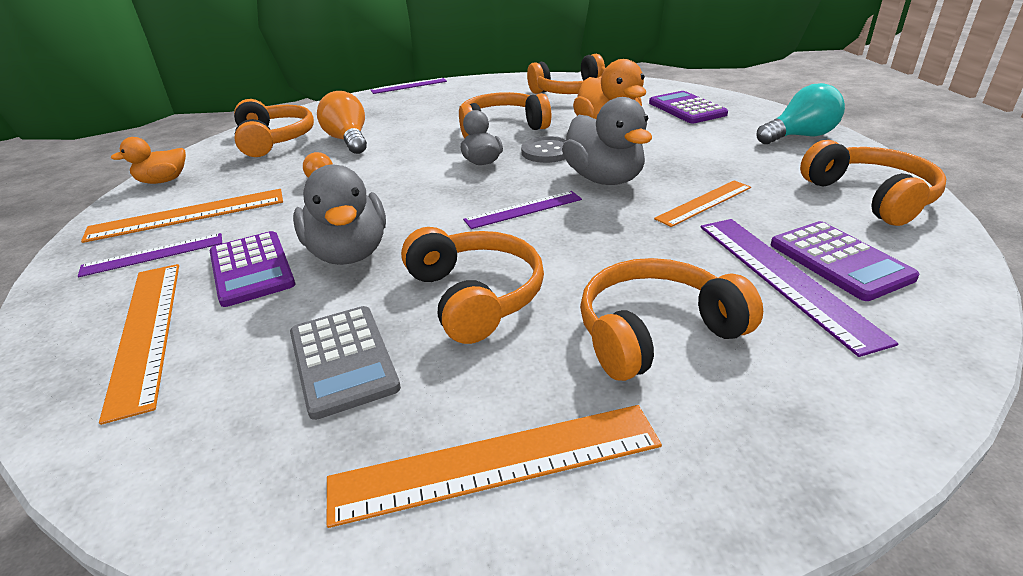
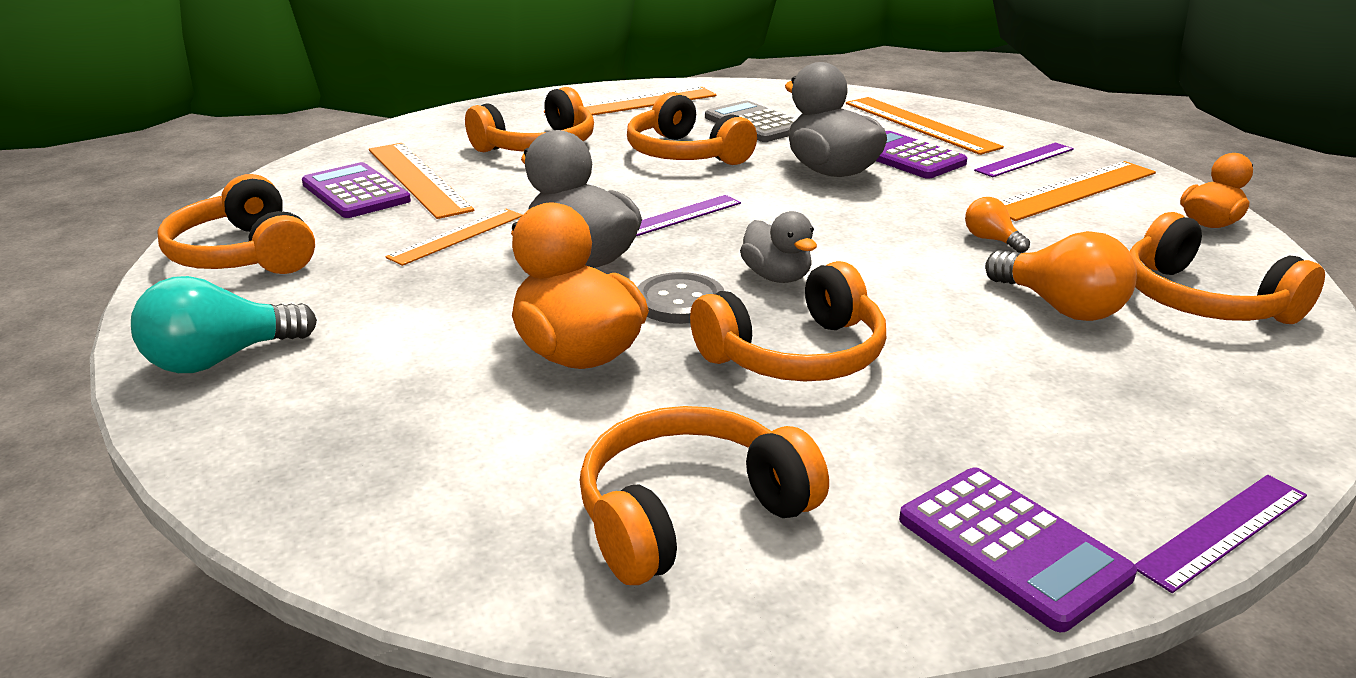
camera: 165 degrees right, 5 degrees down
(686, 109) = (391, 441): purple calculator -> purple calculator (1012, 547)
(783, 278) = (418, 179): purple ruler -> orange ruler

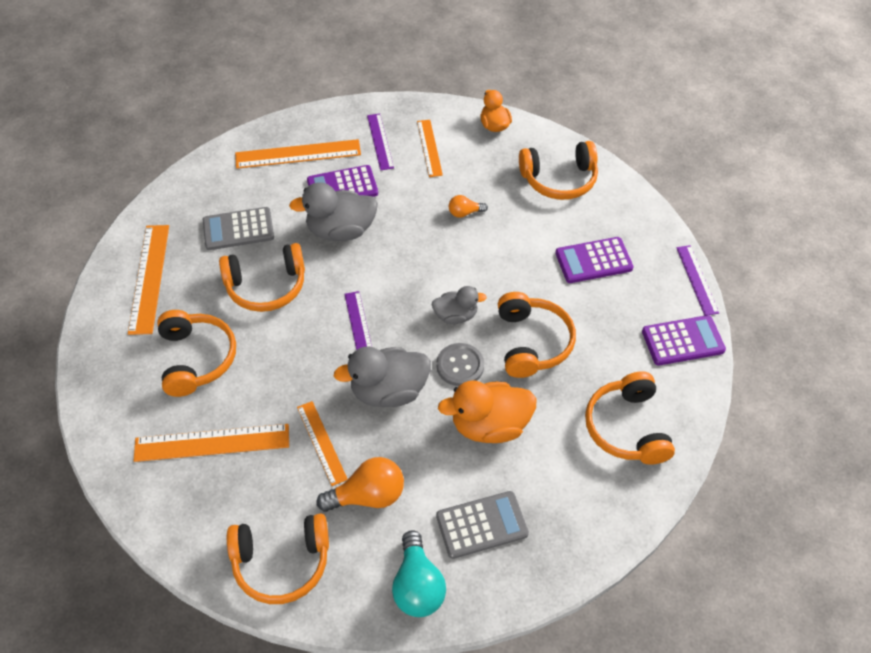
camera: 65 degrees left, 25 degrees up
(355, 192) = (214, 484): purple calculator -> purple calculator (593, 261)
(361, 391) = (481, 525): none -> grey calculator
(1060, 307) = (540, 228): orange light bulb -> orange light bulb (368, 496)
(1072, 190) = (429, 148): orange ruler -> orange ruler, size x0.64

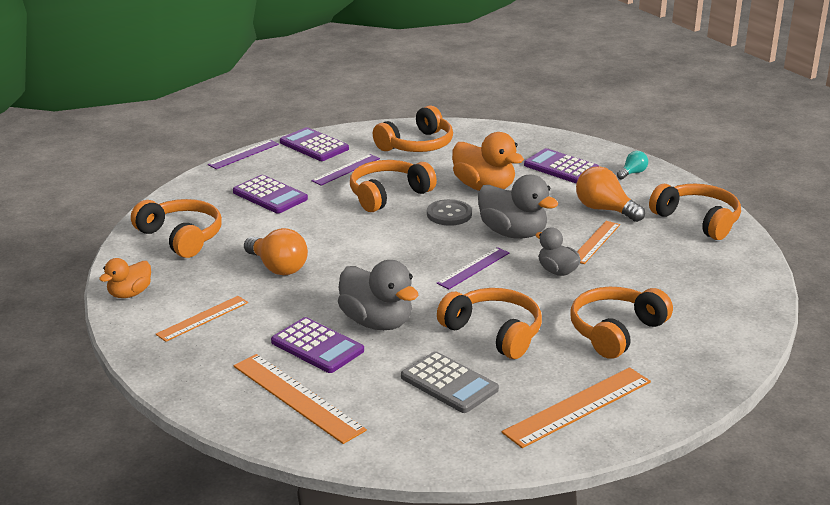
camera: 125 degrees left, 25 degrees down
(212, 442) = (669, 286): orange ruler -> none
(380, 141) = (221, 352): purple ruler -> purple ruler (346, 169)
(417, 586) = (632, 173): turquoise light bulb -> turquoise light bulb, size x0.55
(456, 315) = (403, 232): grey duck -> grey duck (557, 271)
(464, 213) = (278, 267): orange light bulb -> orange light bulb, size x1.83
(481, 525) = (561, 167): grey calculator -> purple calculator

